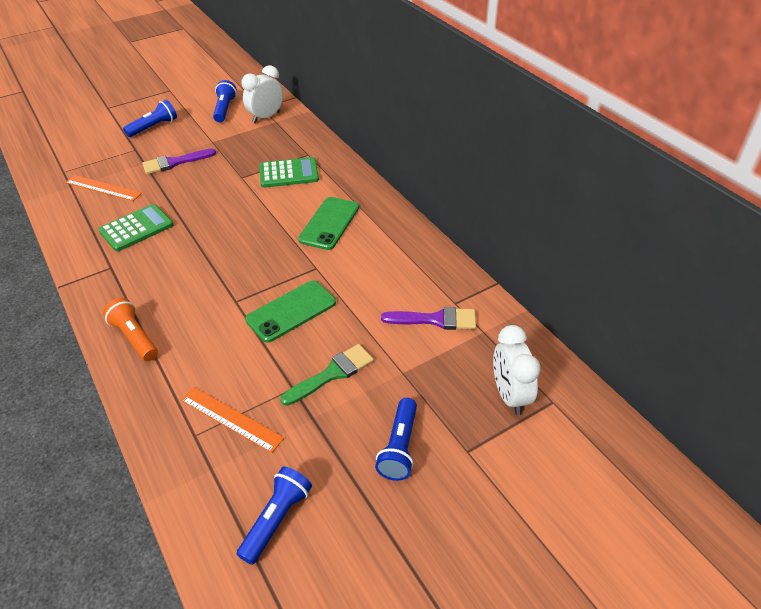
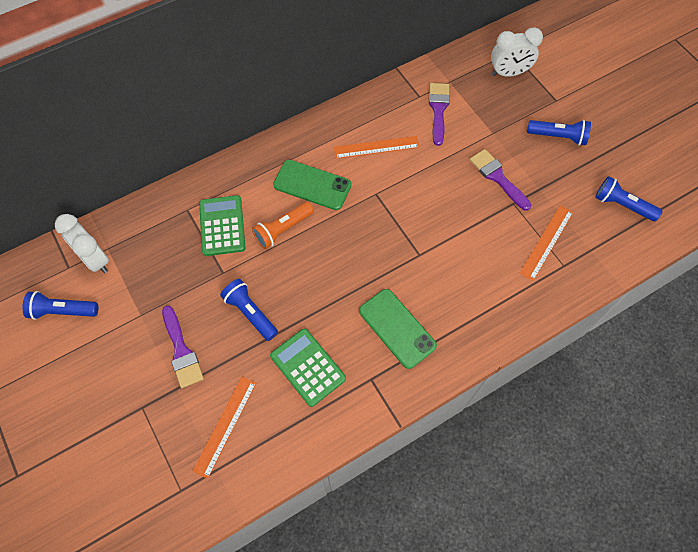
camera: 90 degrees left, 20 degrees up
(134, 337) = (467, 332): orange flashlight -> orange flashlight (283, 230)
(154, 127) = (89, 395): blue flashlight -> blue flashlight (250, 313)
(291, 311) = (431, 209): green phone -> green phone (397, 328)
(332, 373) = (497, 177): green brush -> purple brush
(377, 267) = (376, 147): none -> orange ruler

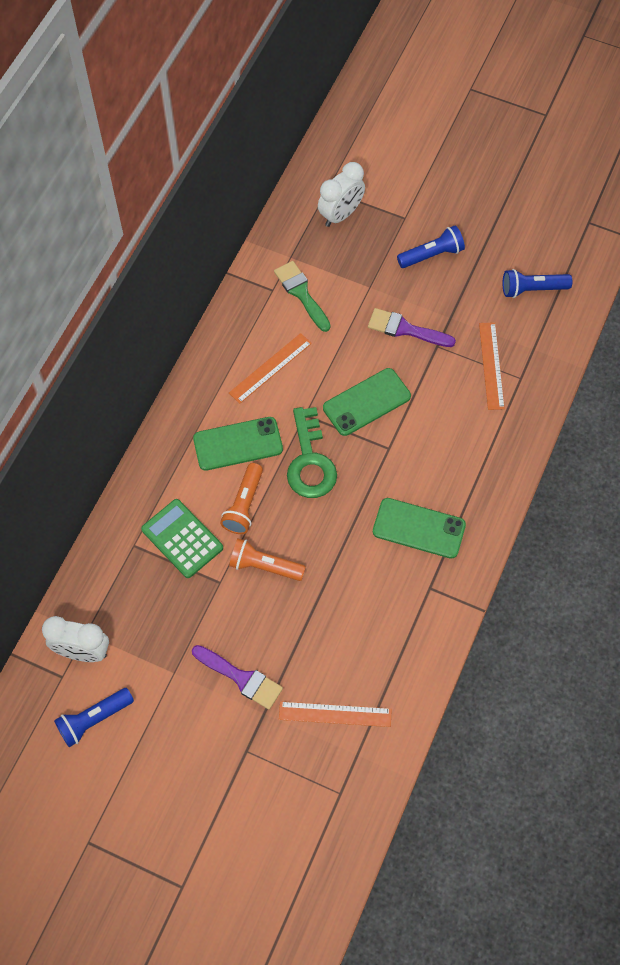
camera: 35 degrees left, 0 degrees up
(225, 426) = (335, 714): orange ruler -> orange ruler turned 75 degrees counterclockwise
(250, 313) = (276, 602): blue flashlight -> none
(262, 281) = (264, 566): none -> orange flashlight
(308, 367) = (367, 615): green calculator -> none
(353, 228) = (310, 461): none -> green key
(428, 212) = (366, 402): none -> green phone
(438, 109) = (301, 293): purple brush -> green brush

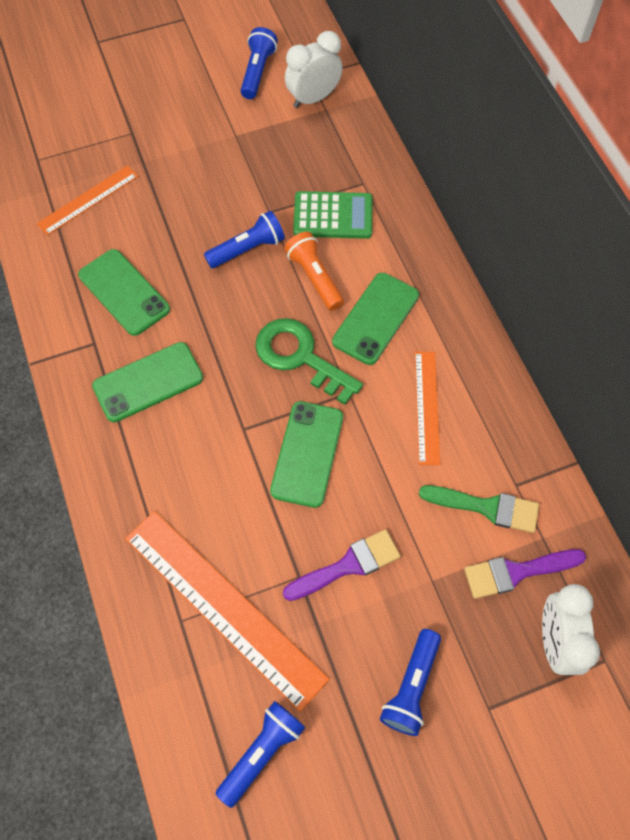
camera: 135 degrees right, 0 degrees up
(241, 678) = (183, 168): purple brush -> purple brush (516, 572)
(264, 566) = (247, 249): orange flashlight -> blue flashlight
(377, 609) = (124, 292): none -> green phone
(491, 365) = (223, 607): orange ruler -> orange ruler, size x1.80

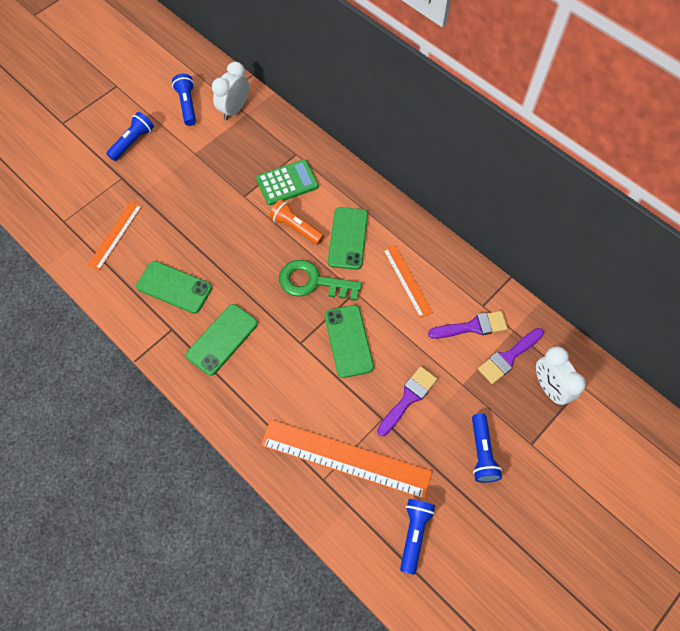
camera: 25 degrees left, 0 degrees up
(247, 249) = (242, 226): blue flashlight -> blue flashlight (133, 142)
(487, 507) = (472, 326): green brush -> purple brush

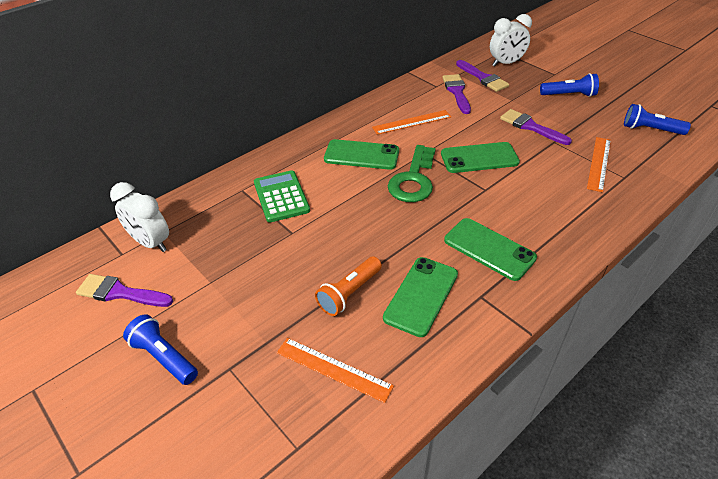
camera: 85 degrees left, 20 degrees down
(187, 105) = (120, 293): blue flashlight -> purple brush
(295, 227) = (344, 191): orange flashlight -> orange flashlight (349, 293)
(345, 458) = (599, 163): orange ruler -> orange ruler, size x0.55

